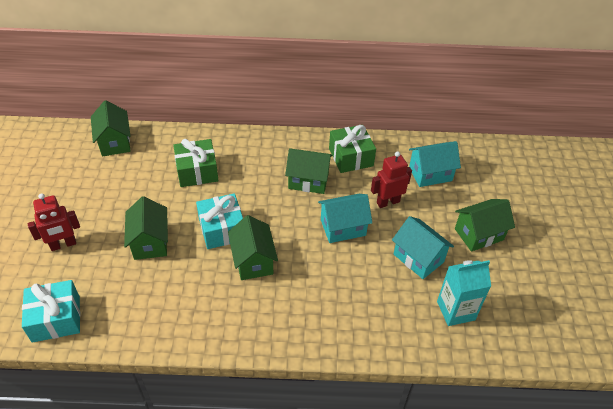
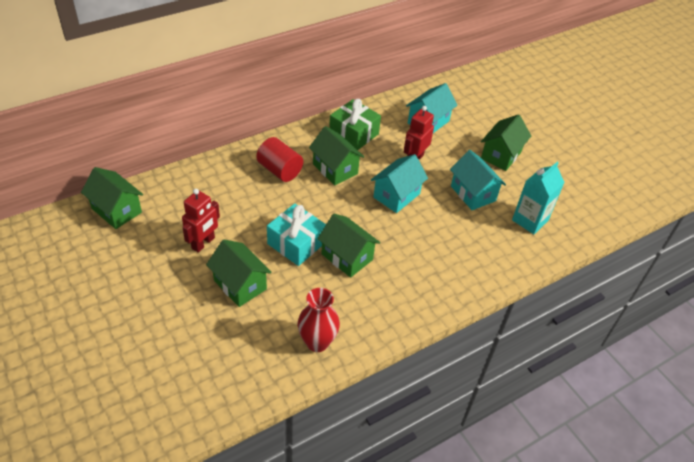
camera: 35 degrees left, 0 degrees up
(56, 318) = (212, 394): turquoise gift -> none
(63, 245) = (155, 327): red robot -> red robot (203, 243)
(167, 321) = (317, 342): none -> red vase
(197, 171) = (227, 203): green gift -> none
(261, 162) = (280, 170): none -> red cylinder
(308, 181) = (335, 169): green house -> green house turned 75 degrees clockwise
(418, 258) = (473, 193): turquoise house -> turquoise house turned 45 degrees clockwise

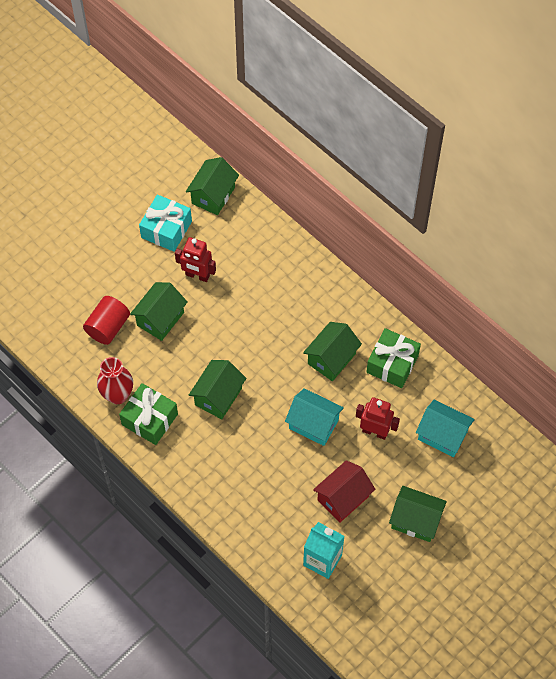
camera: 80 degrees right, 15 degrees up
(280, 170) = (311, 309): red cylinder -> red cylinder (108, 327)
(296, 243) = (221, 350): turquoise gift -> turquoise gift (166, 229)
(355, 319) = (150, 419): none -> green gift
(473, 193) = (343, 498): turquoise house -> red house

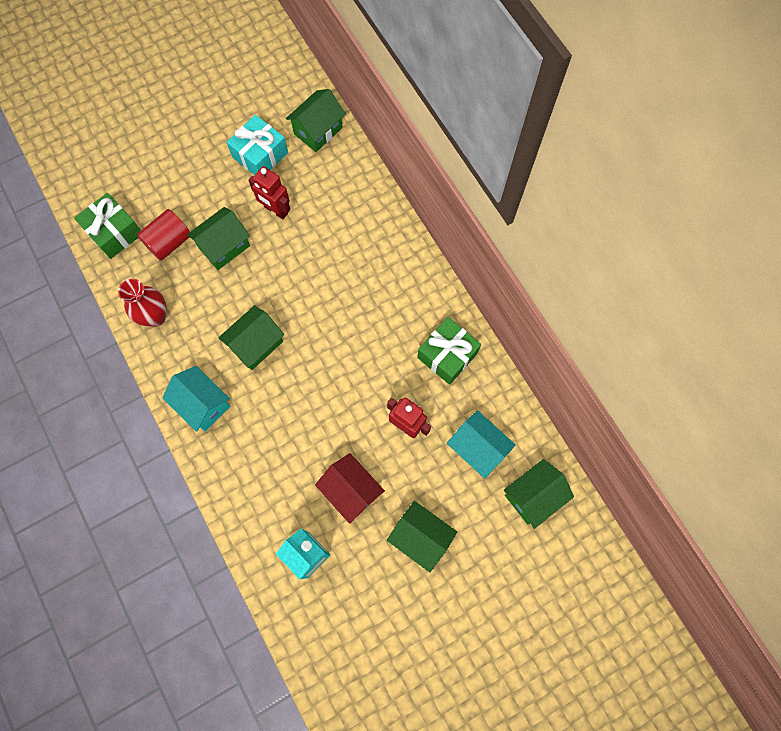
camera: 15 degrees right, 10 degrees up
(150, 419) = (179, 351): green gift -> green gift (114, 232)
(313, 424) = (345, 400): turquoise house -> turquoise house (203, 404)
(331, 359) = (385, 333): green house -> green house (533, 496)
(343, 498) = (351, 491): red house -> red house turned 75 degrees clockwise

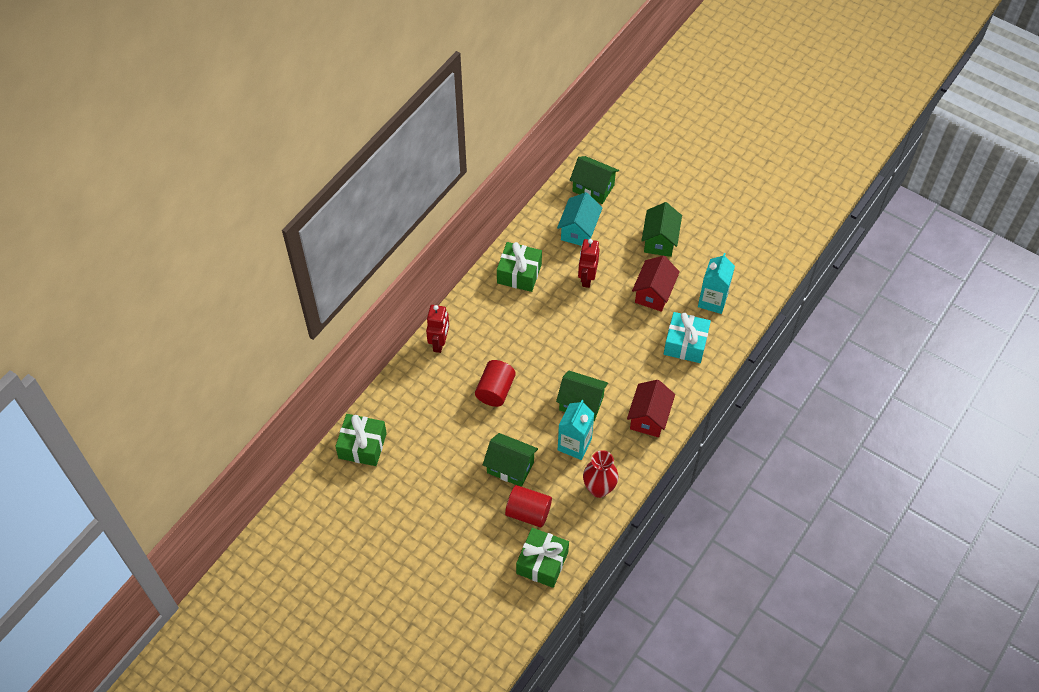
camera: 115 degrees left, 15 degrees down
(203, 404) = (649, 417): turquoise house -> red house
(214, 316) = (574, 444): none -> turquoise carton
(260, 155) = (408, 481): turquoise gift -> turquoise gift (685, 344)
(276, 210) = (457, 443): red robot -> red robot (439, 343)
(315, 269) = (495, 390): none -> red cylinder
(318, 131) = (362, 446): green house -> green gift

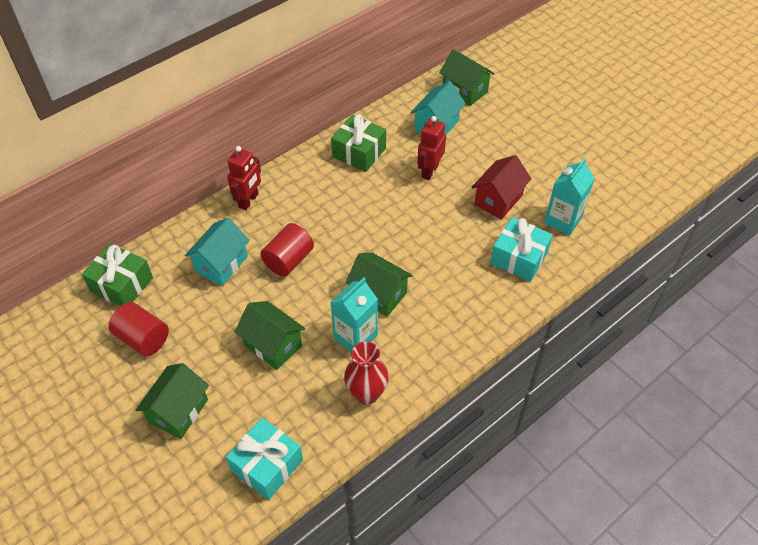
camera: 15 degrees right, 5 degrees down
(439, 407) = (221, 264): none -> turquoise house
(528, 512) = (273, 401): red cylinder -> red cylinder (143, 338)
(542, 562) = (267, 465): green gift -> turquoise gift
(649, 417) = (452, 327): red house -> none
(659, 240) = (520, 151): green house -> green house (178, 411)

